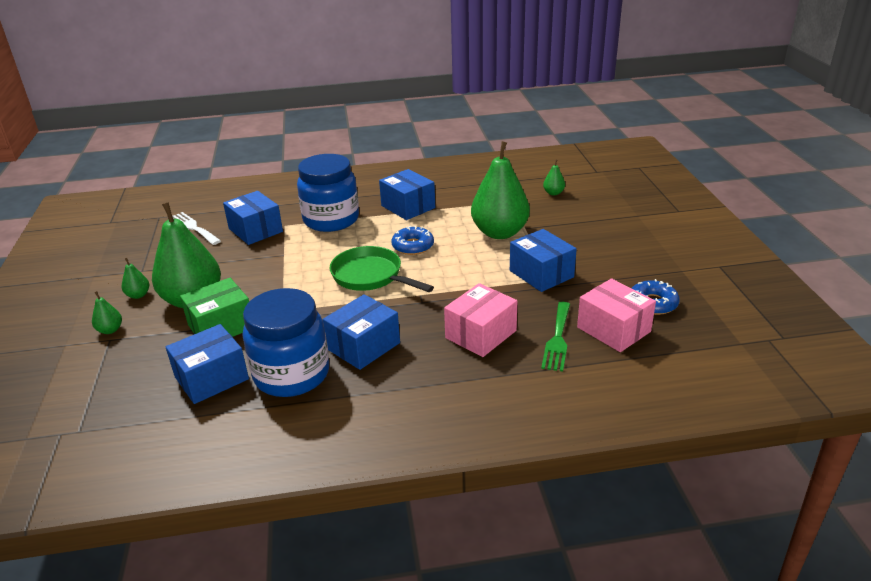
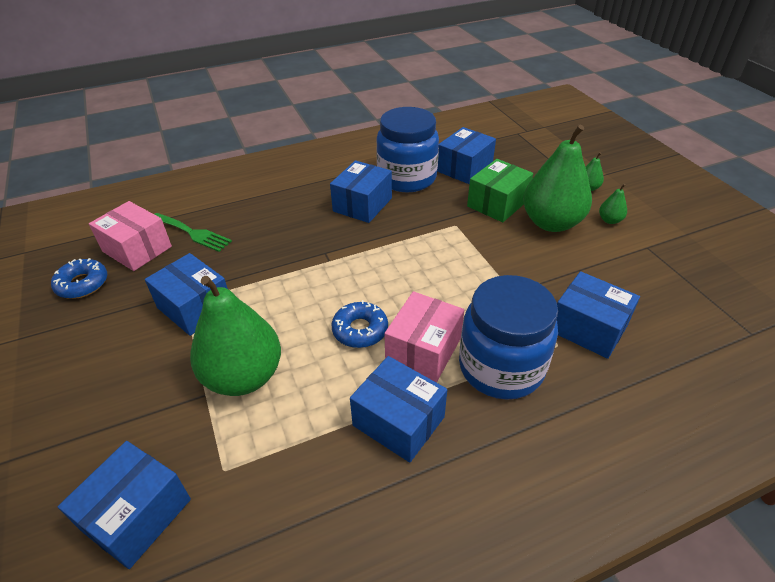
camera: 165 degrees right, 10 degrees up
(193, 228) = (676, 320): white fork -> none
(371, 276) = (391, 275): green pan -> none
(480, 334) = (262, 228): pink box -> pink box (423, 350)
(553, 193) = (137, 515): green pear -> blue box
(557, 339) = (193, 233): green fork -> green fork turned 120 degrees clockwise

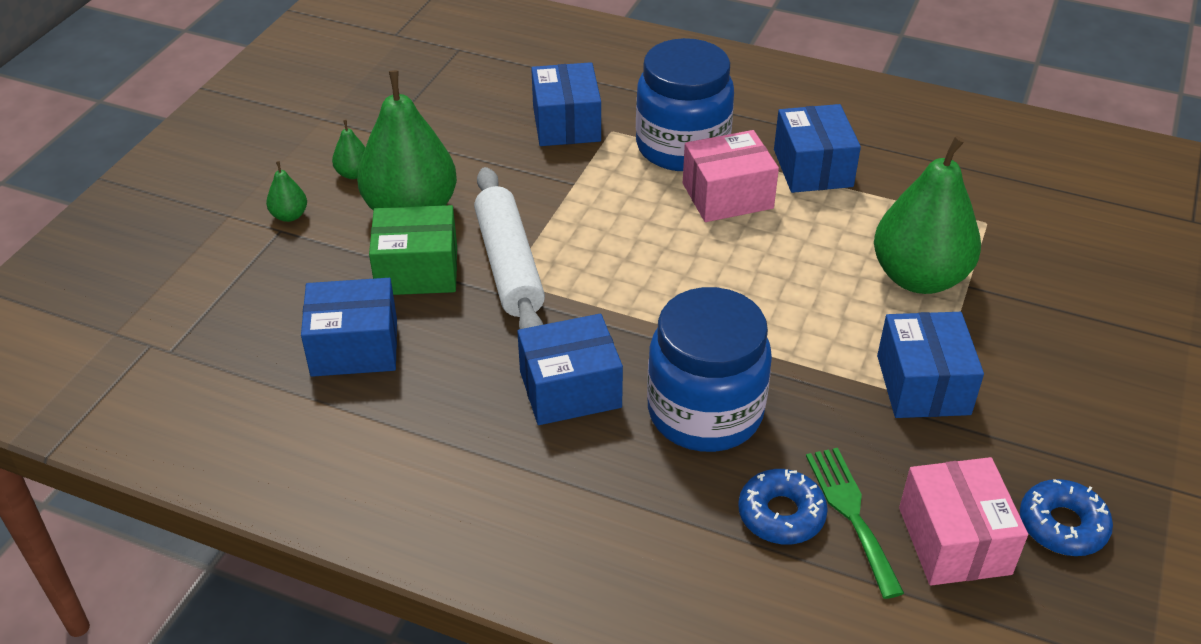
camera: 135 degrees left, 0 degrees up
(137, 515) = (1075, 235): blue box -> none
(360, 330) = (764, 246): blue donut -> blue donut (781, 514)
(407, 178) = (450, 389): blue jar -> blue jar (705, 412)
(467, 230) = (508, 265): none -> white rolling pin

